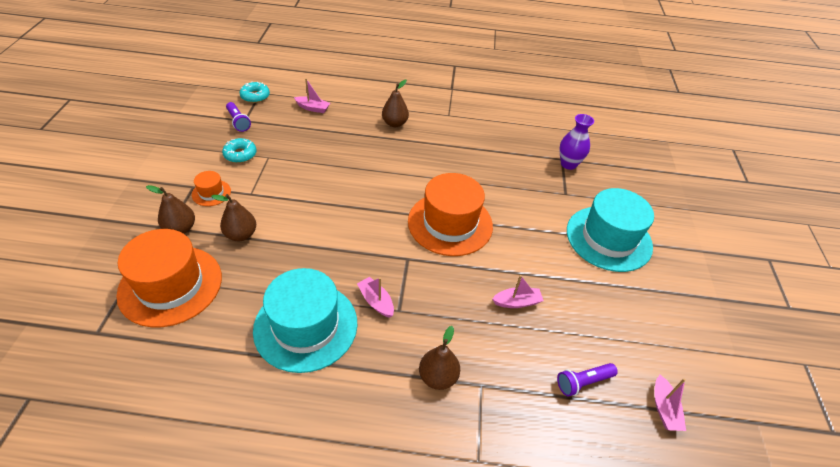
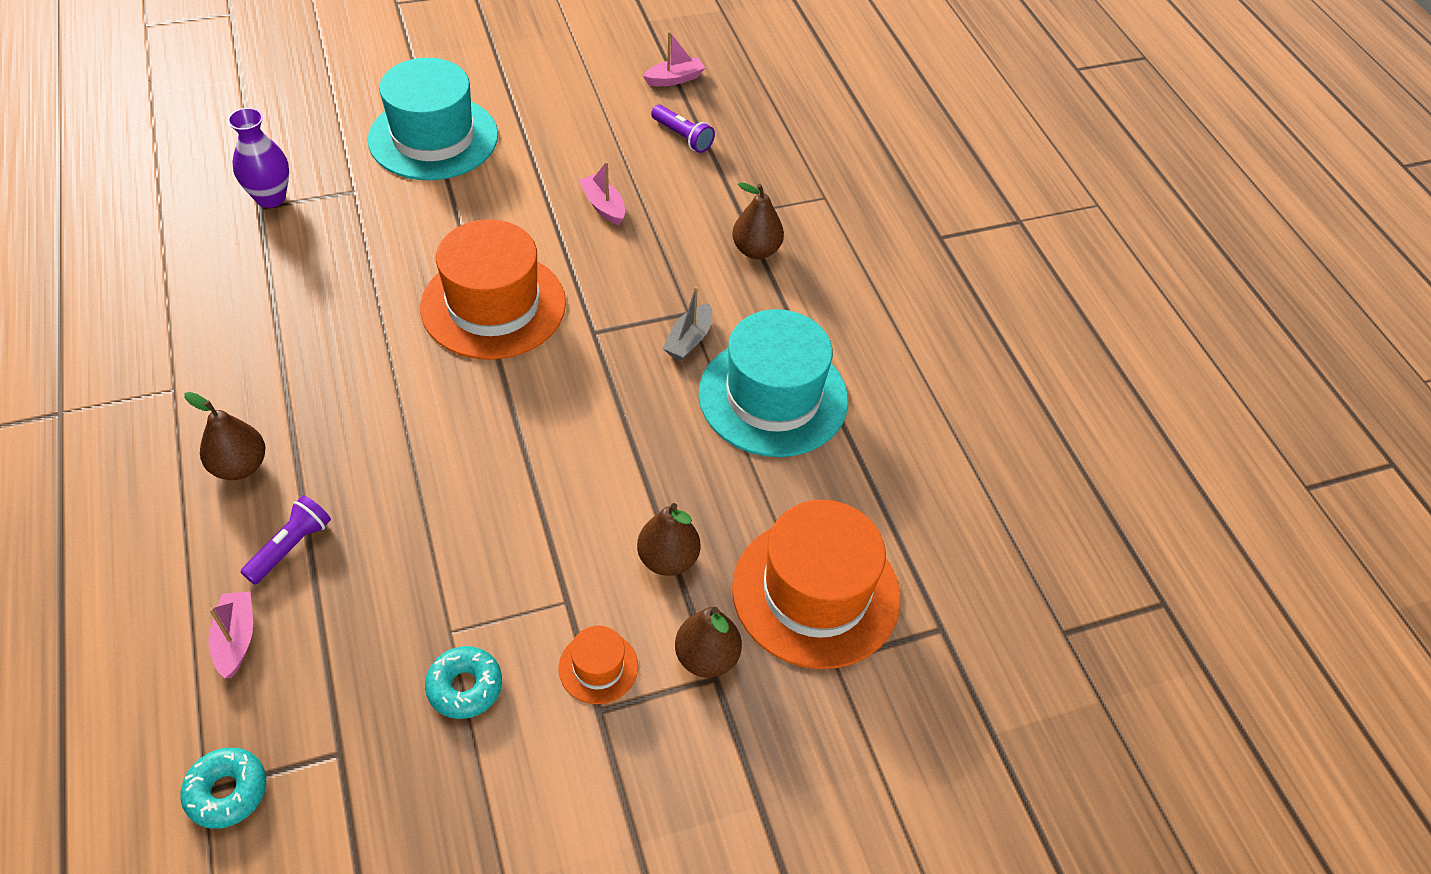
camera: 115 degrees left, 5 degrees up
(238, 122) = (350, 763): purple flashlight -> purple flashlight (290, 547)
(376, 301) = (689, 340): pink boat -> grey boat

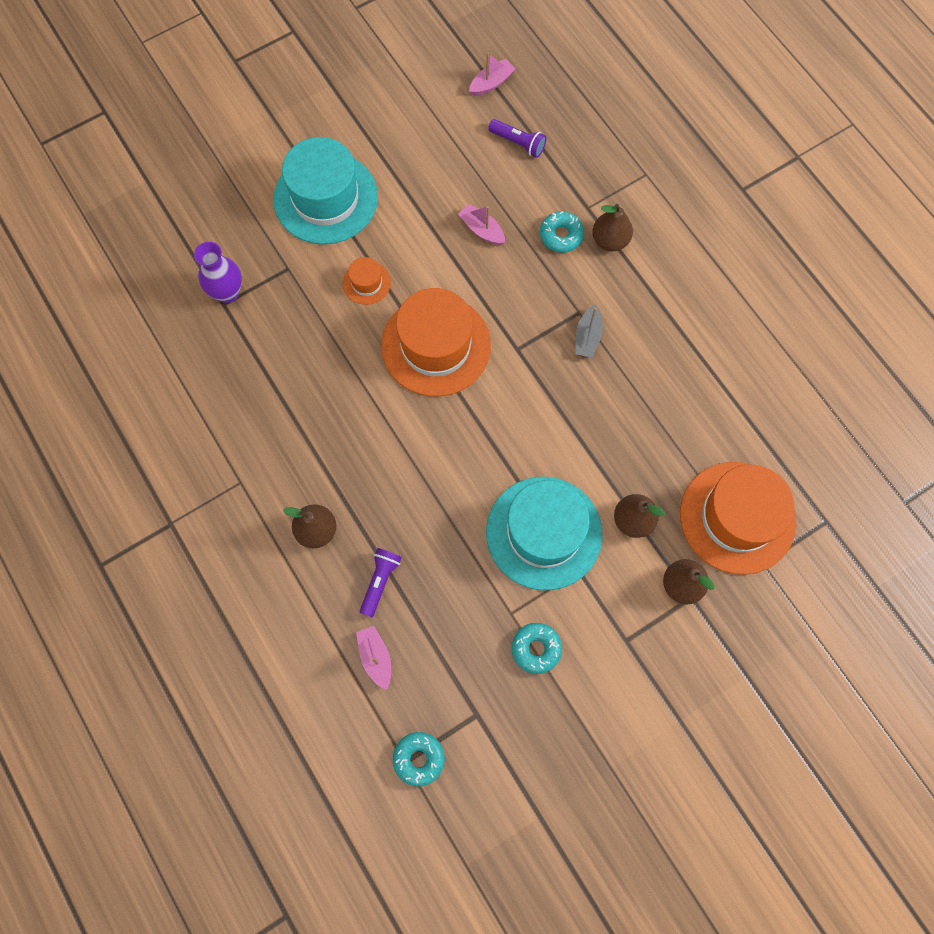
camera: 10 degrees left, 20 degrees up
(598, 667) = (615, 611): orange hat -> orange hat (366, 283)
(697, 232) = (561, 235): none -> turquoise donut
(773, 397) = (662, 369): turquoise hat -> turquoise hat (544, 533)

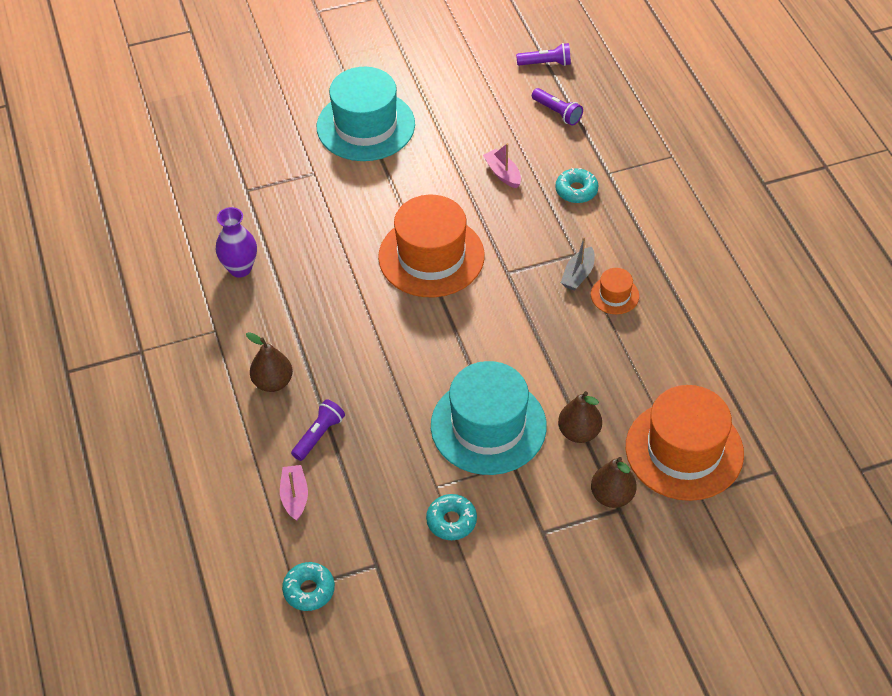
camera: 15 degrees right, 20 degrees down
(227, 292) = (253, 182): purple vase -> purple vase (240, 268)
(366, 283) = (382, 196): orange hat -> orange hat (614, 295)
(491, 83) = (546, 63): pink boat -> purple flashlight
(610, 240) = (622, 202): brown pear -> none

